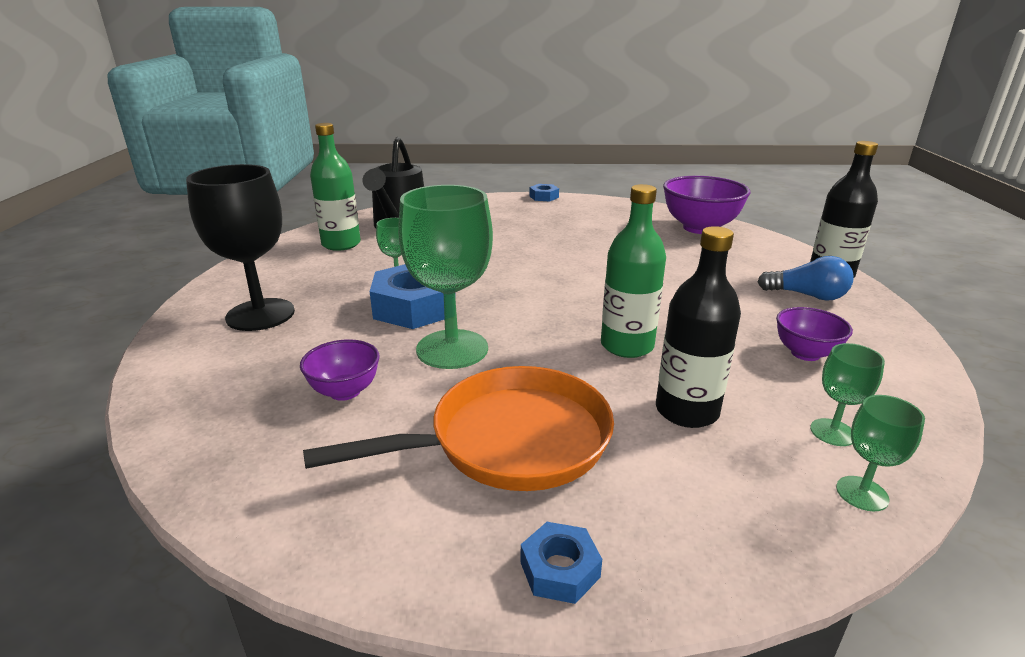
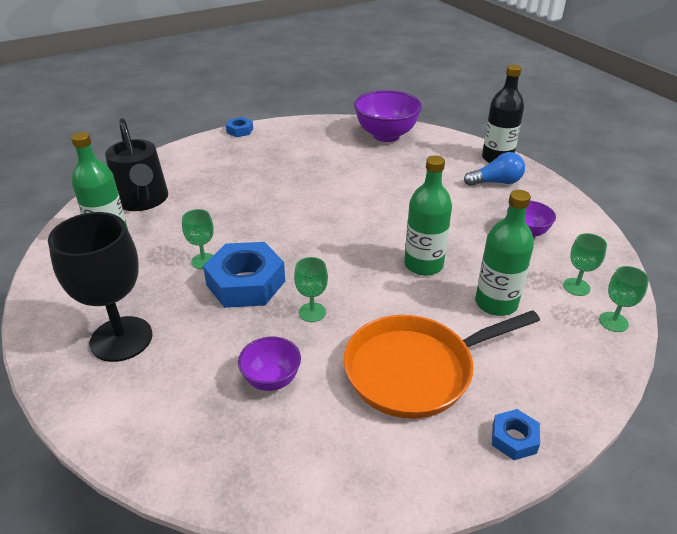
camera: 30 degrees left, 10 degrees up
(452, 349) = (312, 312): green goblet -> green goblet, size x0.47
(509, 441) = (416, 370): orange pan -> orange pan turned 150 degrees counterclockwise
(687, 411) = (496, 303): black bottle -> green bottle

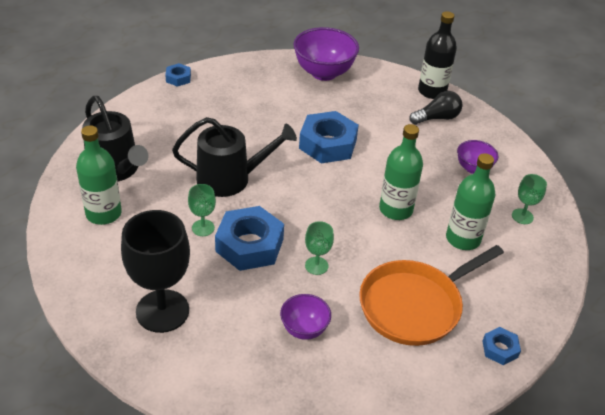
camera: 15 degrees left, 5 degrees up
(252, 218) = (230, 178): none -> black watering can
(368, 196) = (328, 144): none -> blue nut
(496, 182) = (437, 118): blue light bulb -> black light bulb
(613, 322) = (555, 244): green goblet -> none

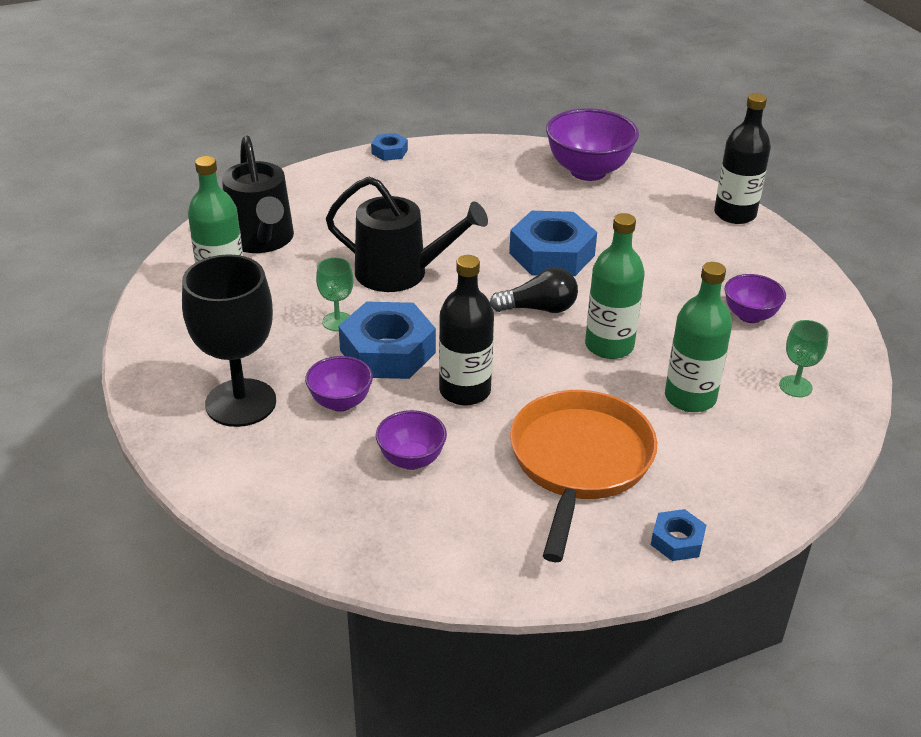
camera: 20 degrees right, 5 degrees down
(235, 294) = (340, 402): none -> purple bowl
(316, 266) = (465, 391): green goblet -> black bottle
(415, 305) = (579, 463): orange pan -> orange pan turned 120 degrees clockwise
(437, 118) = (725, 247): black light bulb -> black light bulb (539, 308)

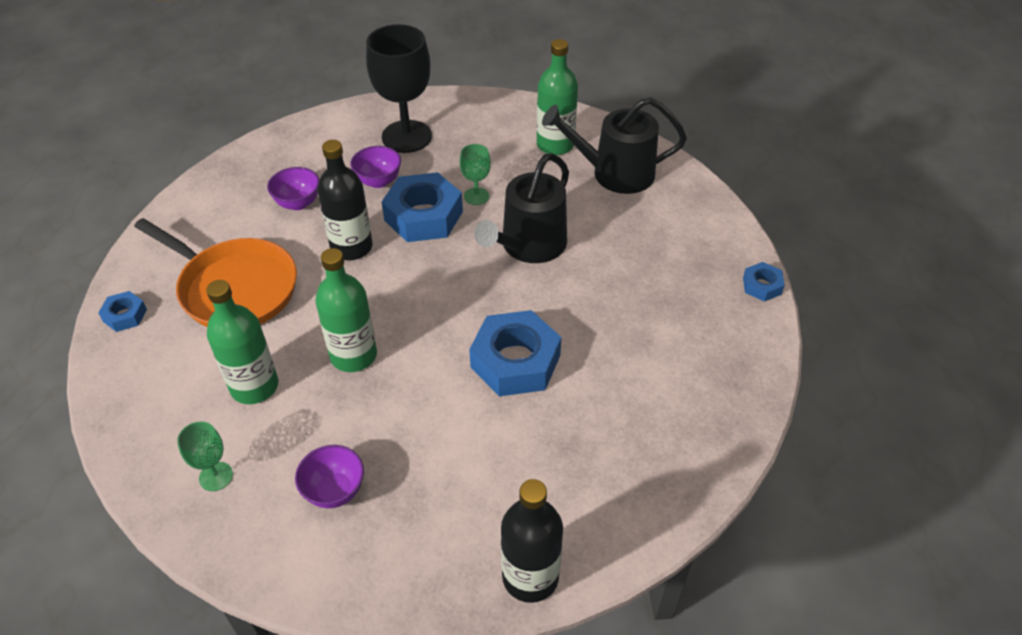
camera: 110 degrees right, 10 degrees up
(539, 308) = (432, 324): black light bulb -> none
(588, 171) = (678, 454): purple bowl -> none

